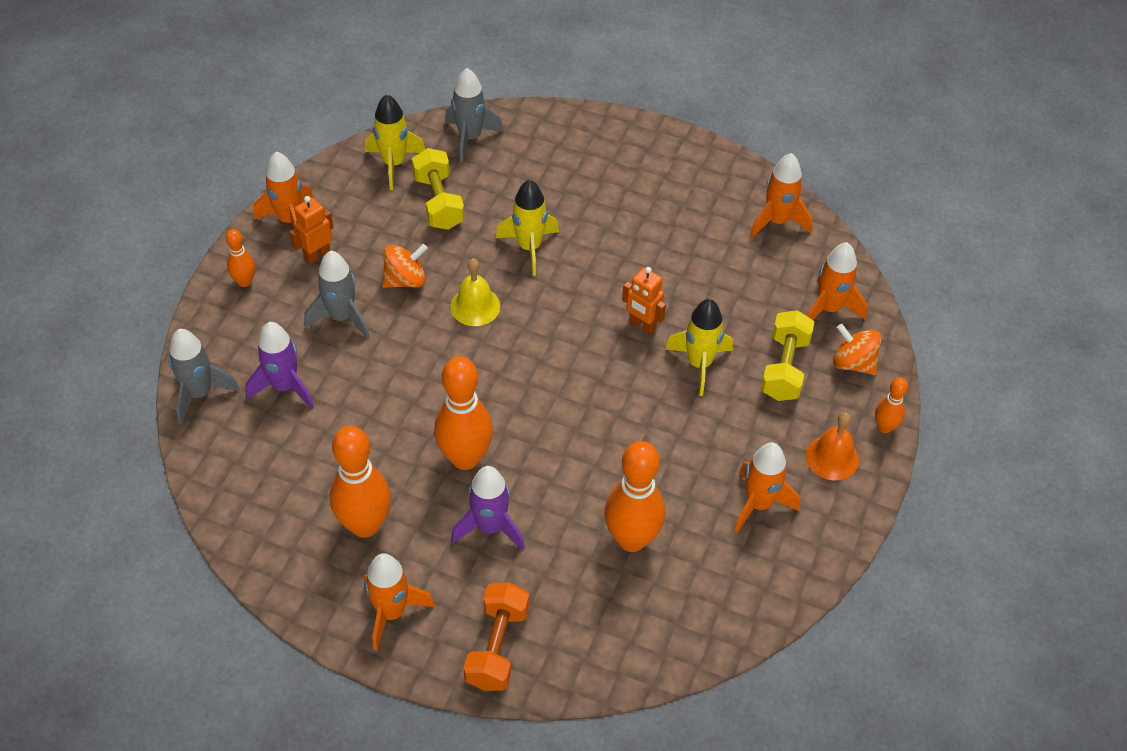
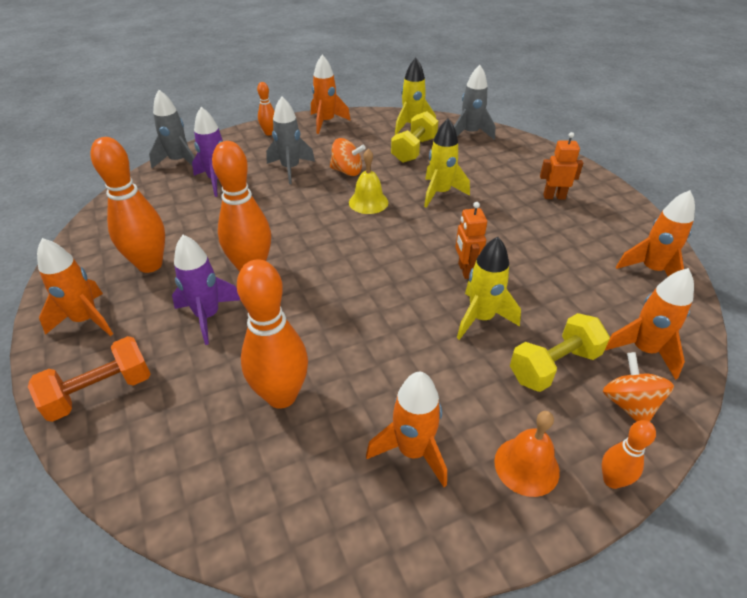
camera: 45 degrees right, 10 degrees down
(317, 255) = (318, 140): orange robot -> orange robot (554, 197)

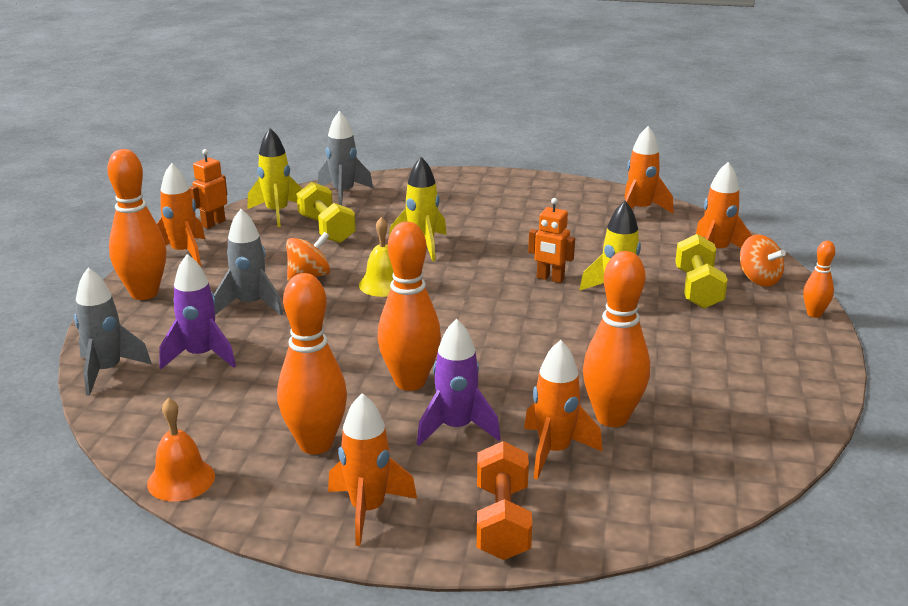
camera: 55 degrees left, 15 degrees down
(269, 133) = (144, 293): orange bowling pin -> orange bowling pin, size x1.95
(412, 451) = (727, 377): orange rocket -> orange rocket (554, 452)
(526, 466) = (778, 338): orange bell -> orange bell (181, 480)
(554, 197) = (501, 202): orange robot -> orange robot (213, 223)
(629, 404) = (758, 279): orange spinning top -> orange spinning top turned 150 degrees counterclockwise

